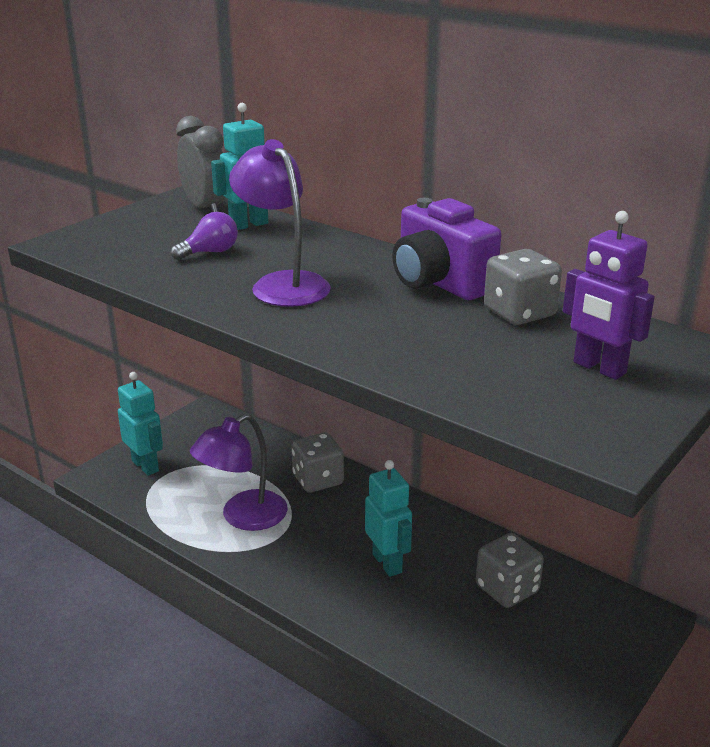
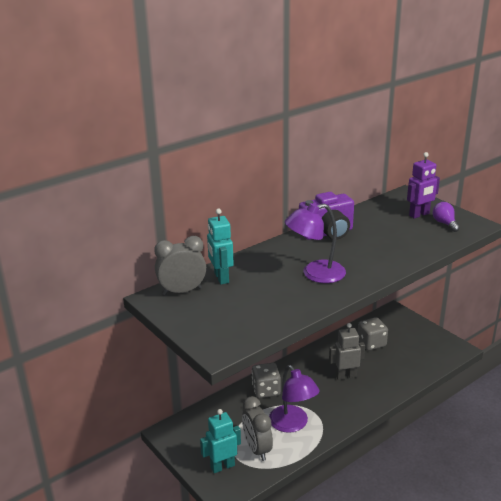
camera: 75 degrees left, 0 degrees up
(183, 490) = (257, 449): none -> grey clock
(210, 252) = (261, 293): purple light bulb -> purple light bulb (444, 223)
(387, 563) = (346, 376): turquoise robot -> grey robot
(519, 313) = (365, 221): grey dice -> none

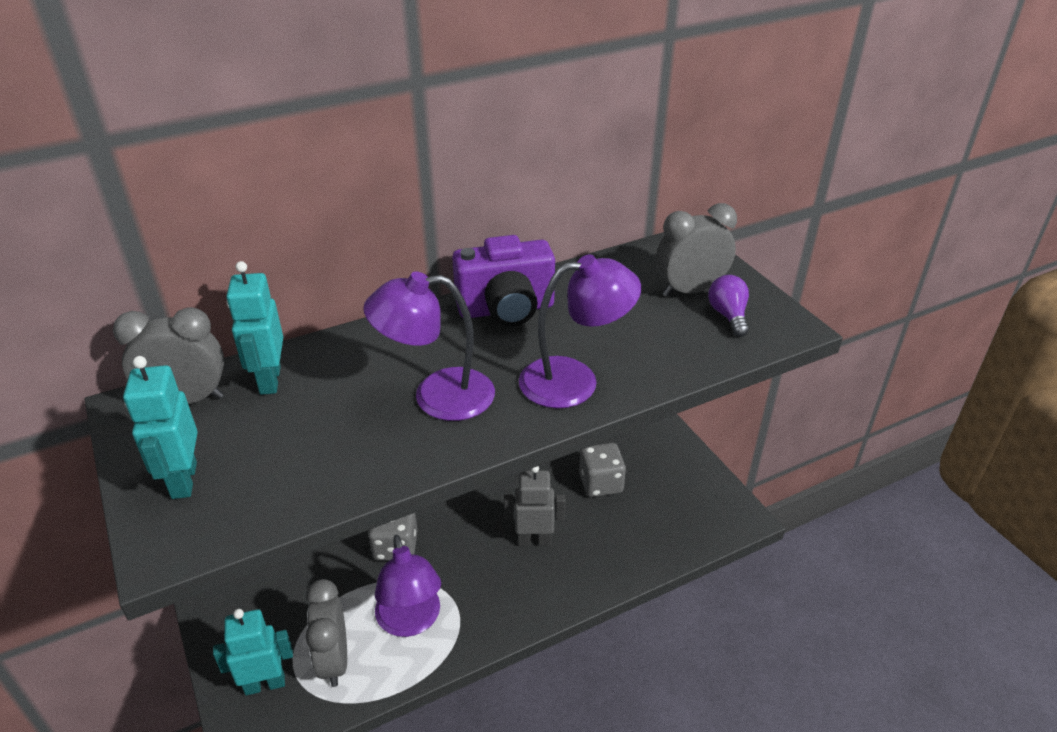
camera: 10 degrees right, 10 degrees up
(206, 323) = (183, 480): none -> turquoise robot
(382, 259) = (574, 380): none -> purple lamp
(419, 215) = (690, 290): purple robot -> grey clock

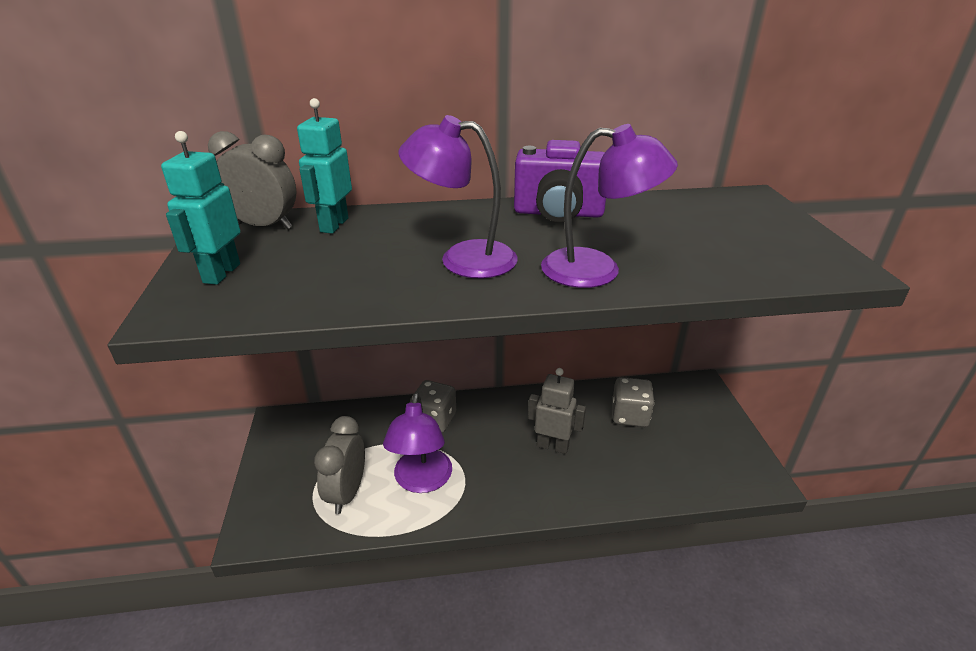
camera: 20 degrees right, 5 degrees down
(265, 684) = (286, 495): turquoise robot -> none
(690, 290) = (744, 227): grey clock -> none
(728, 315) = (779, 250): purple light bulb -> none

